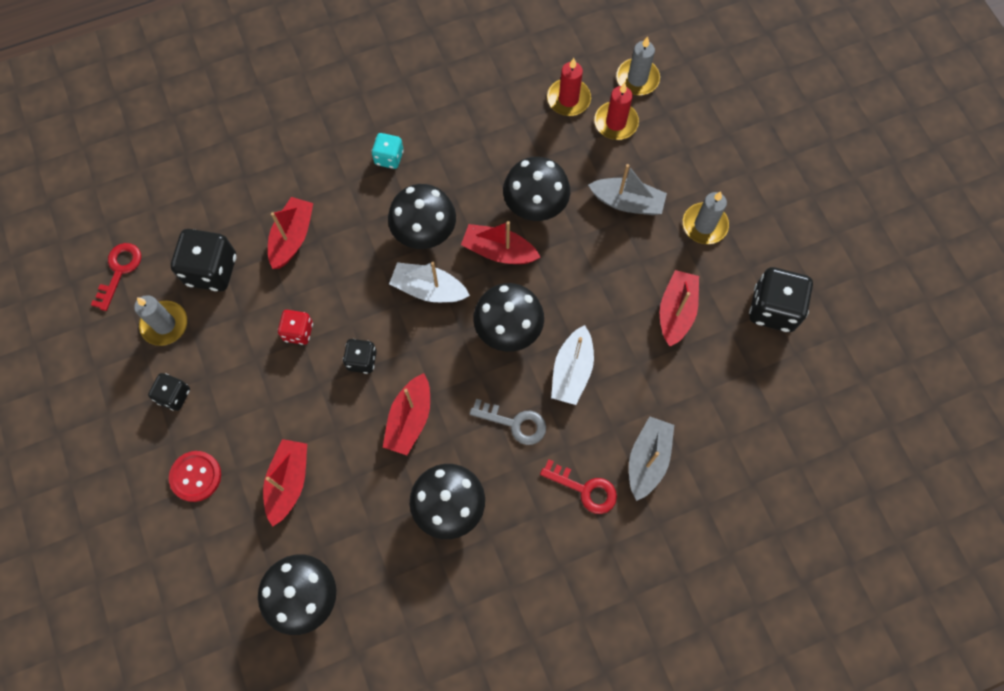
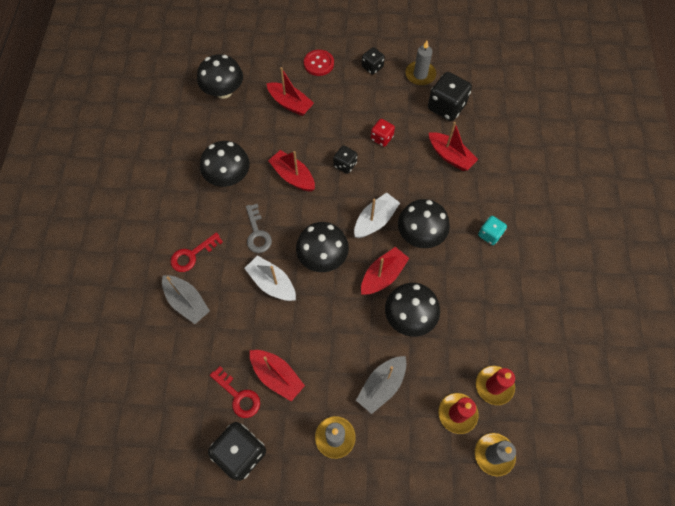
camera: 115 degrees right, 5 degrees down
(119, 271) = (466, 63): red key -> red key (238, 396)
(514, 423) = (257, 233): grey key -> grey key turned 60 degrees counterclockwise

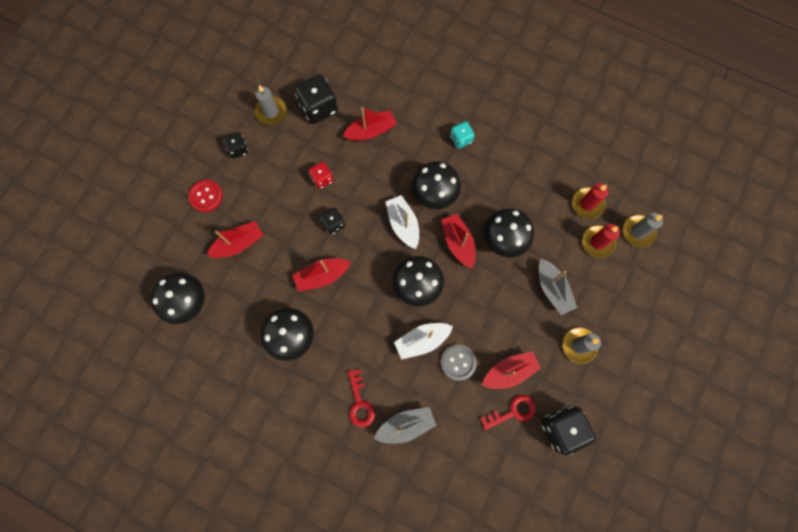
camera: 65 degrees left, 10 degrees up
(257, 233) = (366, 333): grey key -> none
(265, 324) = (458, 362): none -> grey button

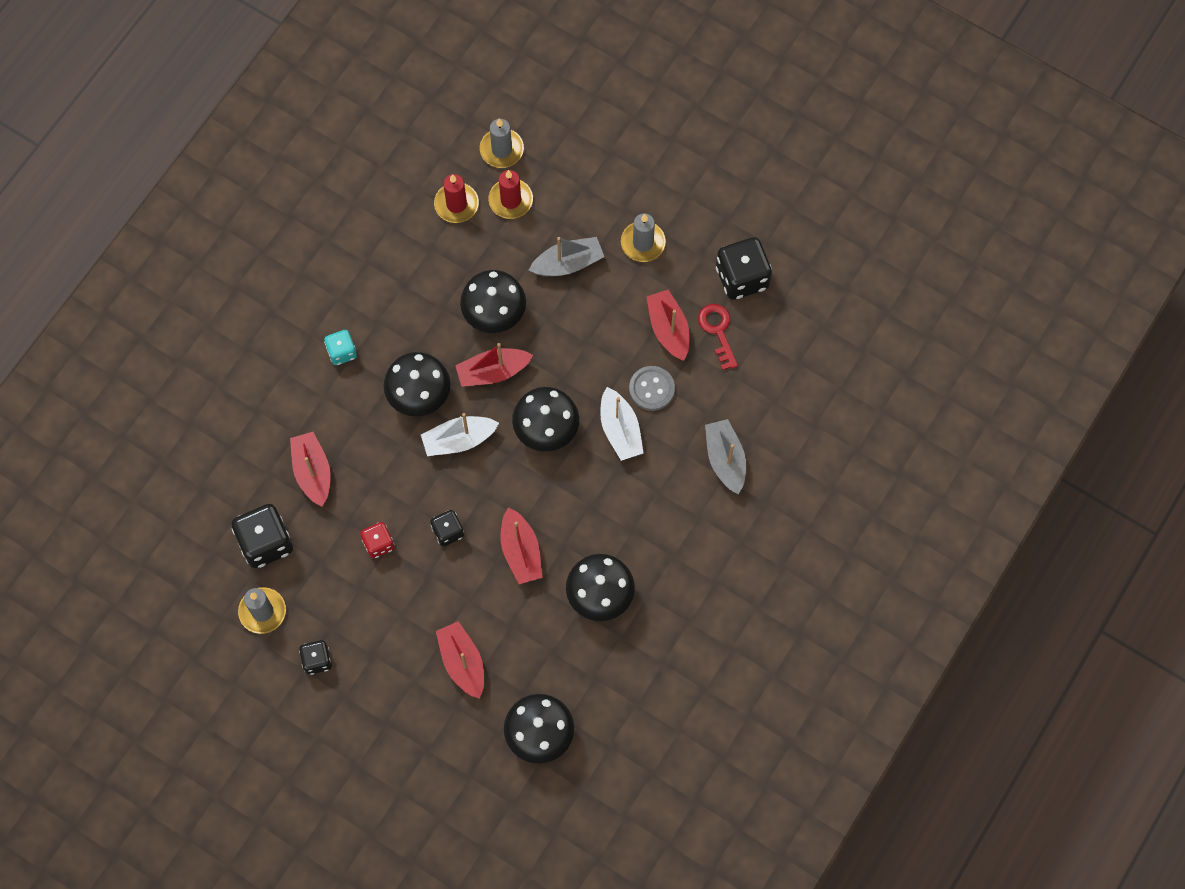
camera: 85 degrees left, 5 degrees down
(206, 196) = (385, 708): red button -> none
(360, 403) = (693, 513): red key -> none

